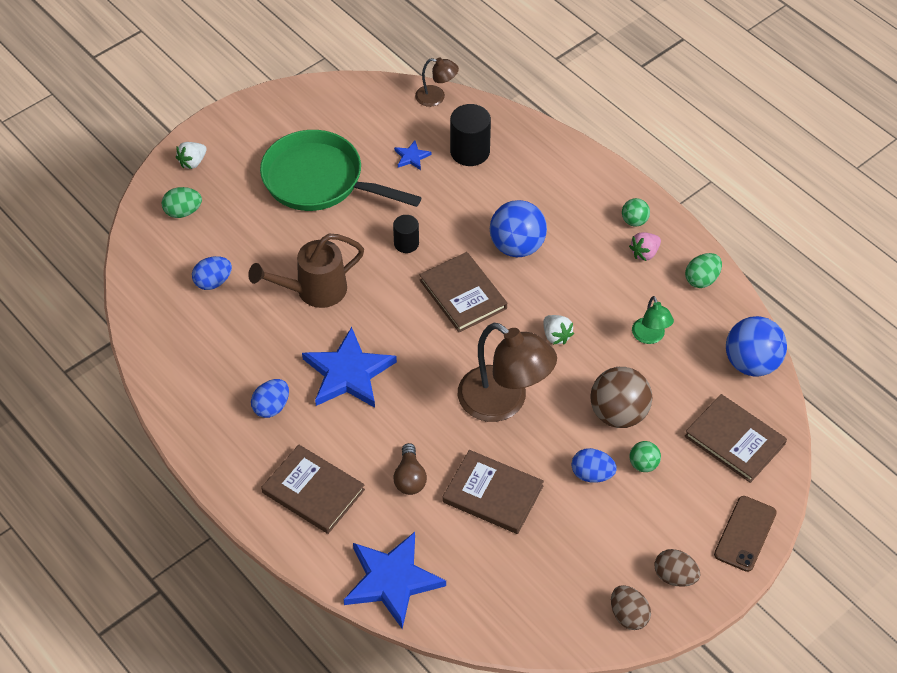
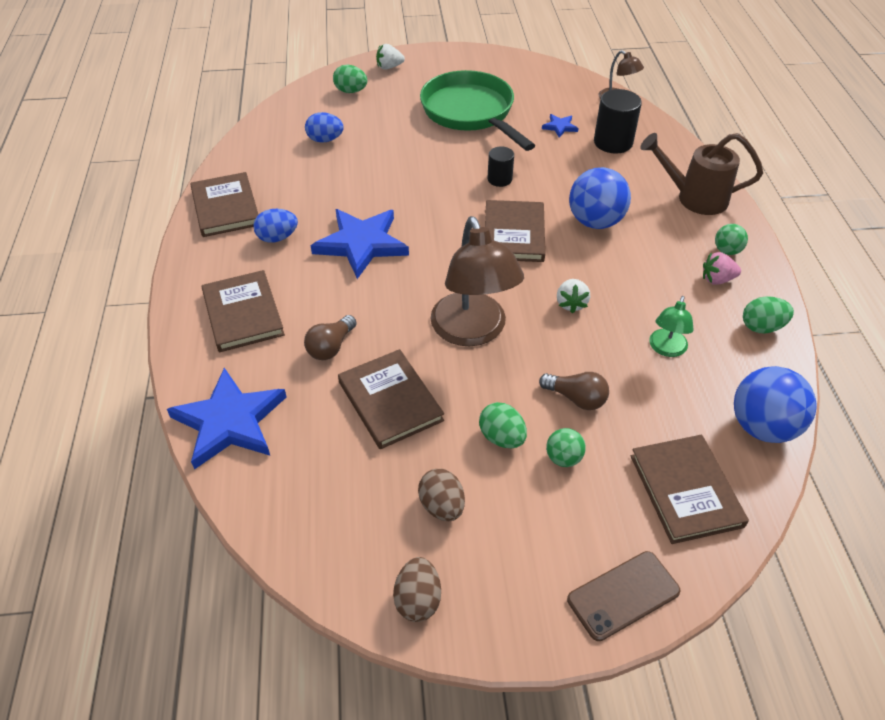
camera: 35 degrees right, 5 degrees down
(195, 403) = (226, 207): none -> brown book
(314, 291) = (393, 177): brown watering can -> brown watering can (694, 198)
(592, 474) = (502, 438): blue egg -> green egg
(618, 414) = (576, 398): brown ball -> brown light bulb
(675, 576) = (504, 591): brown egg -> brown egg (442, 506)

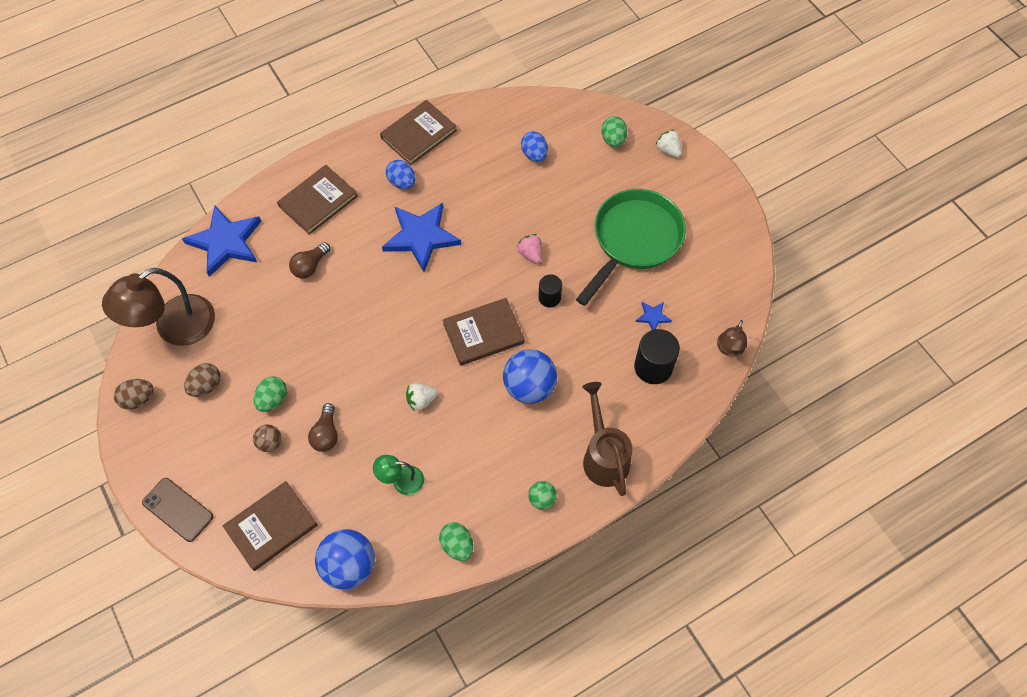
camera: 65 degrees right, 15 degrees up
(331, 347) = (310, 266): brown light bulb -> brown light bulb turned 60 degrees counterclockwise
(390, 401) = (277, 322): brown book -> none
(473, 331) = (362, 346): brown lamp -> brown lamp (174, 328)
(563, 458) = (270, 443): green ball -> brown ball
(717, 279) = (500, 499): pink strawberry -> pink strawberry (530, 254)

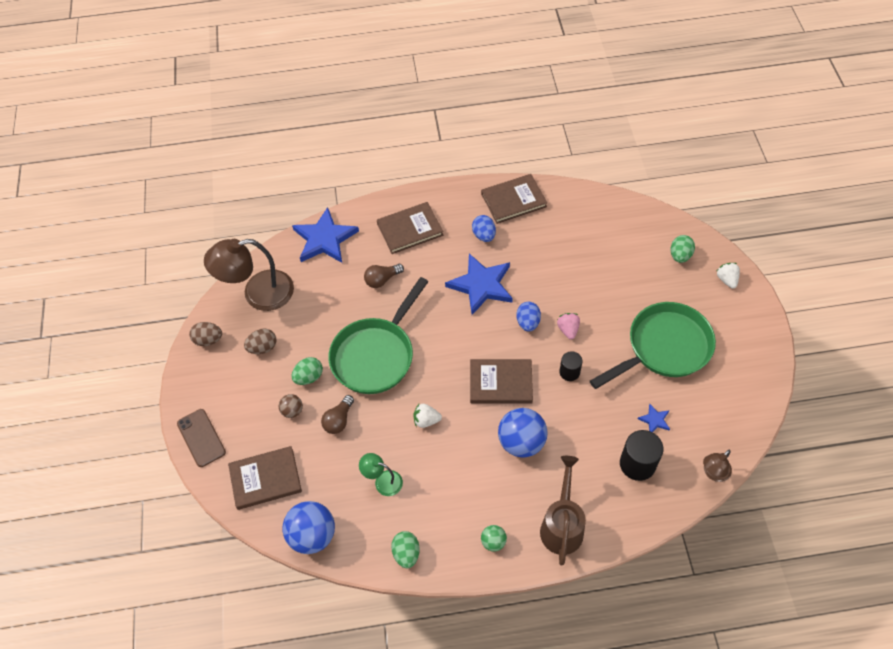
camera: 25 degrees right, 5 degrees down
(337, 350) = (375, 355): none -> green pan
(534, 154) = (605, 247): blue egg -> blue egg (528, 322)

